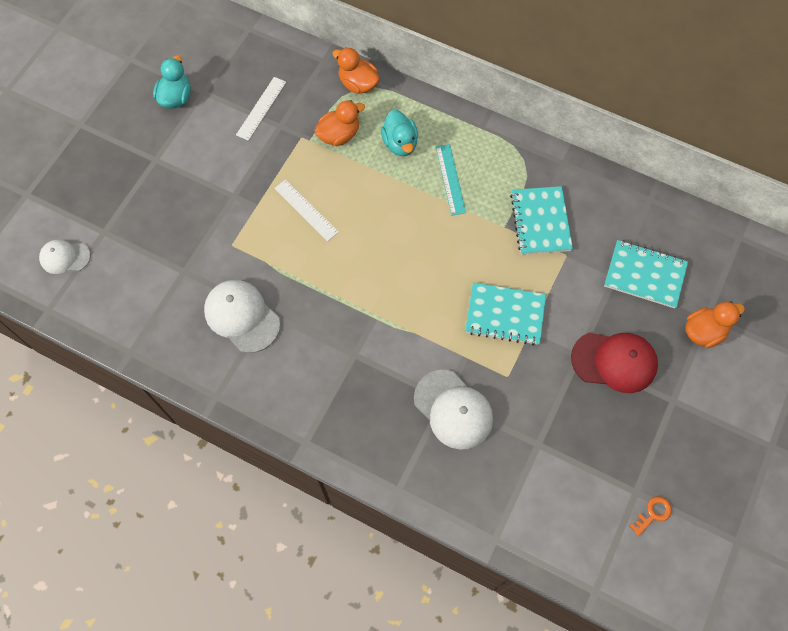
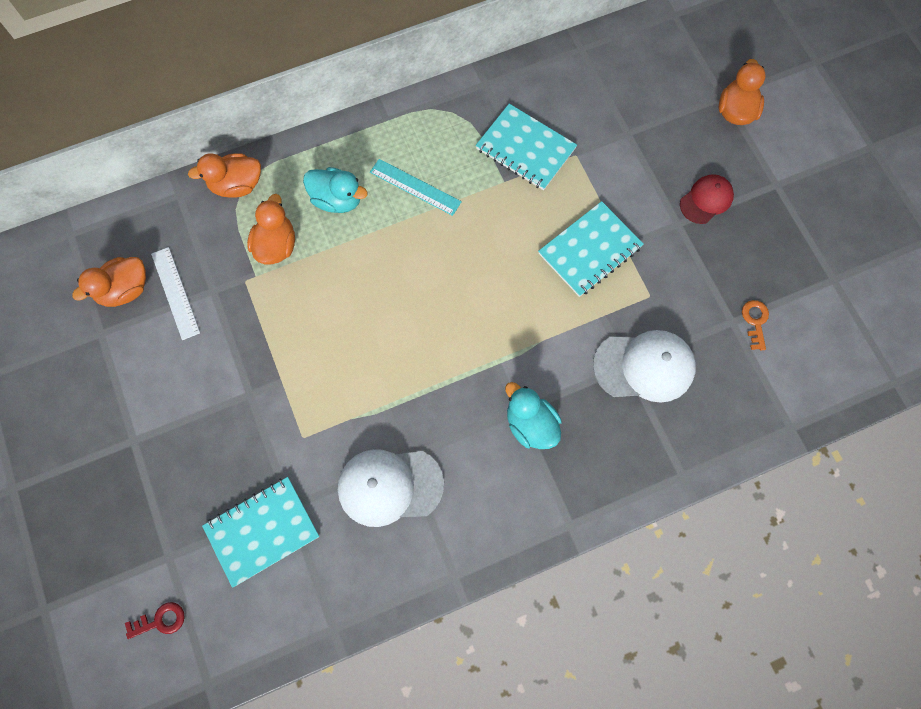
camera: 50 degrees left, 5 degrees up
(65, 257) = (160, 620): white cap -> red key
(176, 97) = (80, 365): turquoise duck -> turquoise duck (530, 424)
(240, 82) = (125, 290): none -> orange duck
(306, 210) = (329, 338): white ruler -> none
(614, 361) = (706, 200): red cap -> red cap, size x0.61
(645, 275) = (647, 111): turquoise notebook -> turquoise notebook (262, 531)
(653, 514) = (862, 282): orange key -> orange key (755, 321)

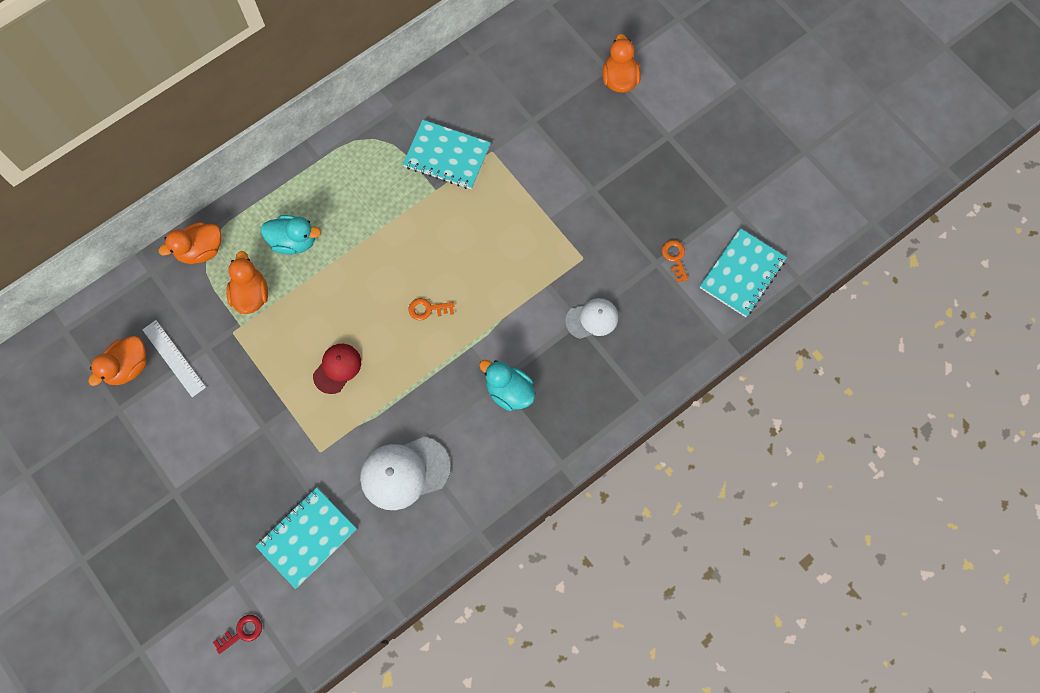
camera: 15 degrees left, 0 degrees up
(415, 187) = (359, 213): turquoise ruler -> none
(462, 309) = (427, 309): none -> orange key
(590, 250) = (523, 232): turquoise notebook -> turquoise notebook (742, 274)
(644, 366) = (592, 319): white cap -> white cap, size x0.61
(706, 200) = (612, 164): red cap -> red cap (337, 368)

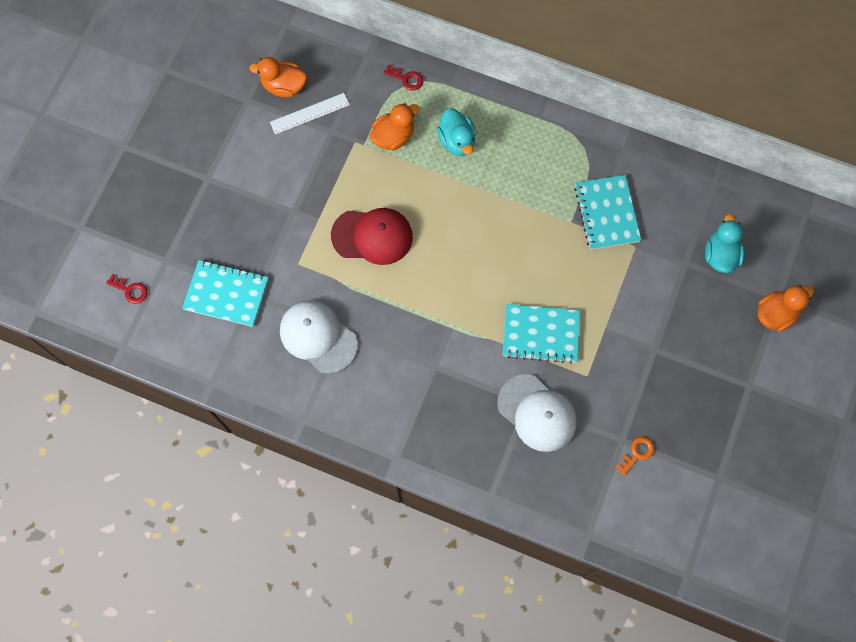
camera: 60 degrees right, 0 degrees up
(174, 358) = (309, 113): white ruler -> white ruler turned 45 degrees clockwise
(201, 250) = (406, 79): orange duck -> red key
(337, 368) = (372, 236): red cap -> red cap, size x1.63
(427, 309) = (463, 276): orange key -> none
(509, 391) = (433, 380): turquoise duck -> turquoise duck (720, 255)
(592, 319) = (537, 413): white cap -> white cap, size x1.63
(742, 274) = (660, 521): turquoise notebook -> turquoise notebook (541, 334)

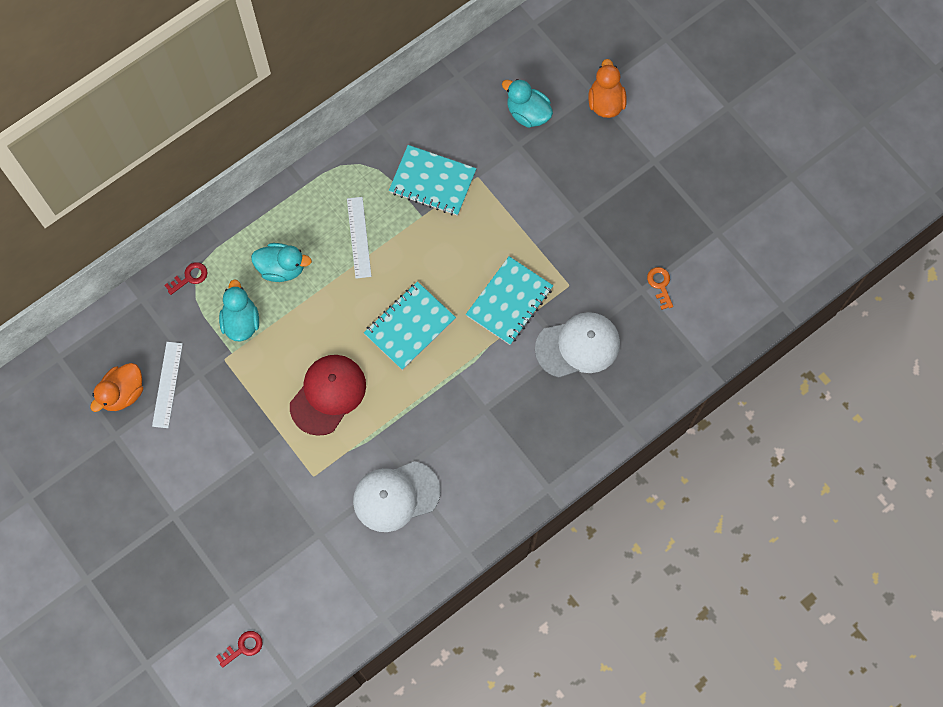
camera: 60 degrees left, 0 degrees up
(226, 294) = (303, 558): turquoise notebook -> turquoise notebook (409, 326)
(393, 137) = (241, 321): orange duck -> turquoise duck
(520, 184) = (358, 237): none -> white ruler

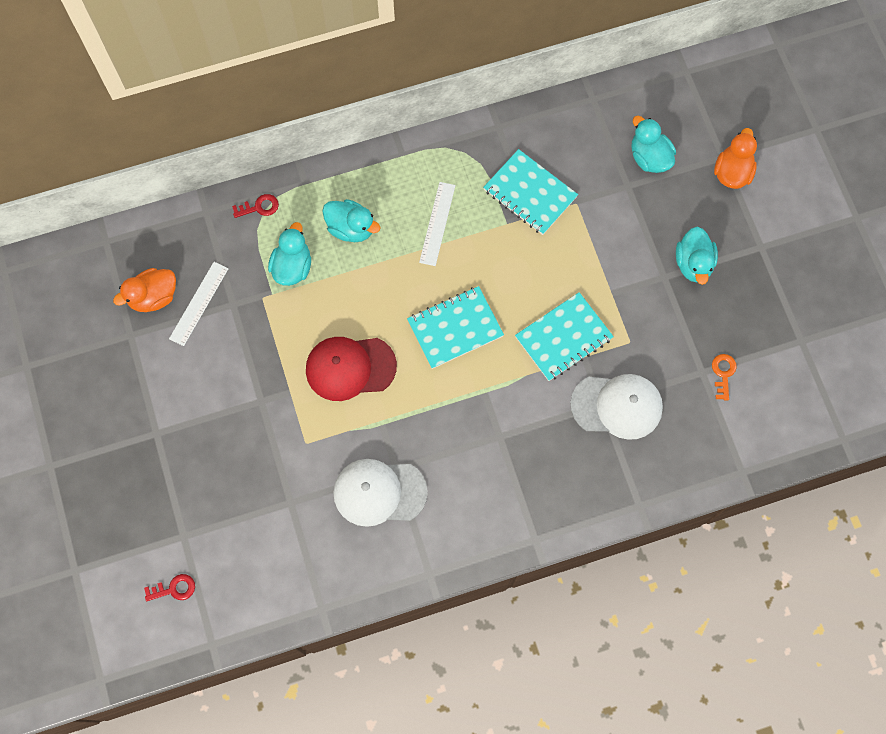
camera: 20 degrees right, 0 degrees up
(328, 395) = (350, 368): red cap -> red cap turned 150 degrees counterclockwise
(600, 196) = (693, 263): none -> turquoise duck

